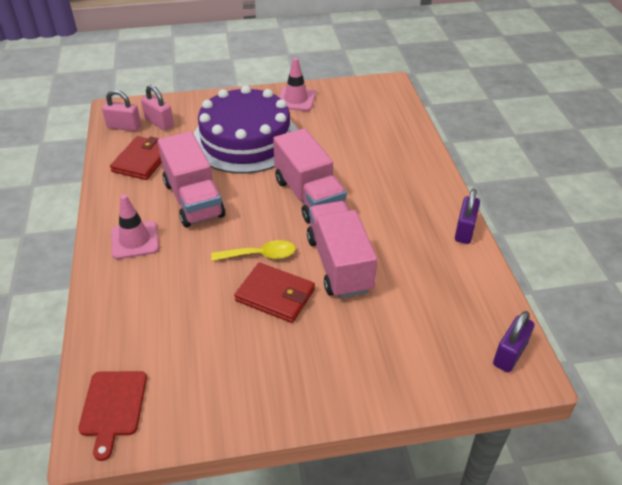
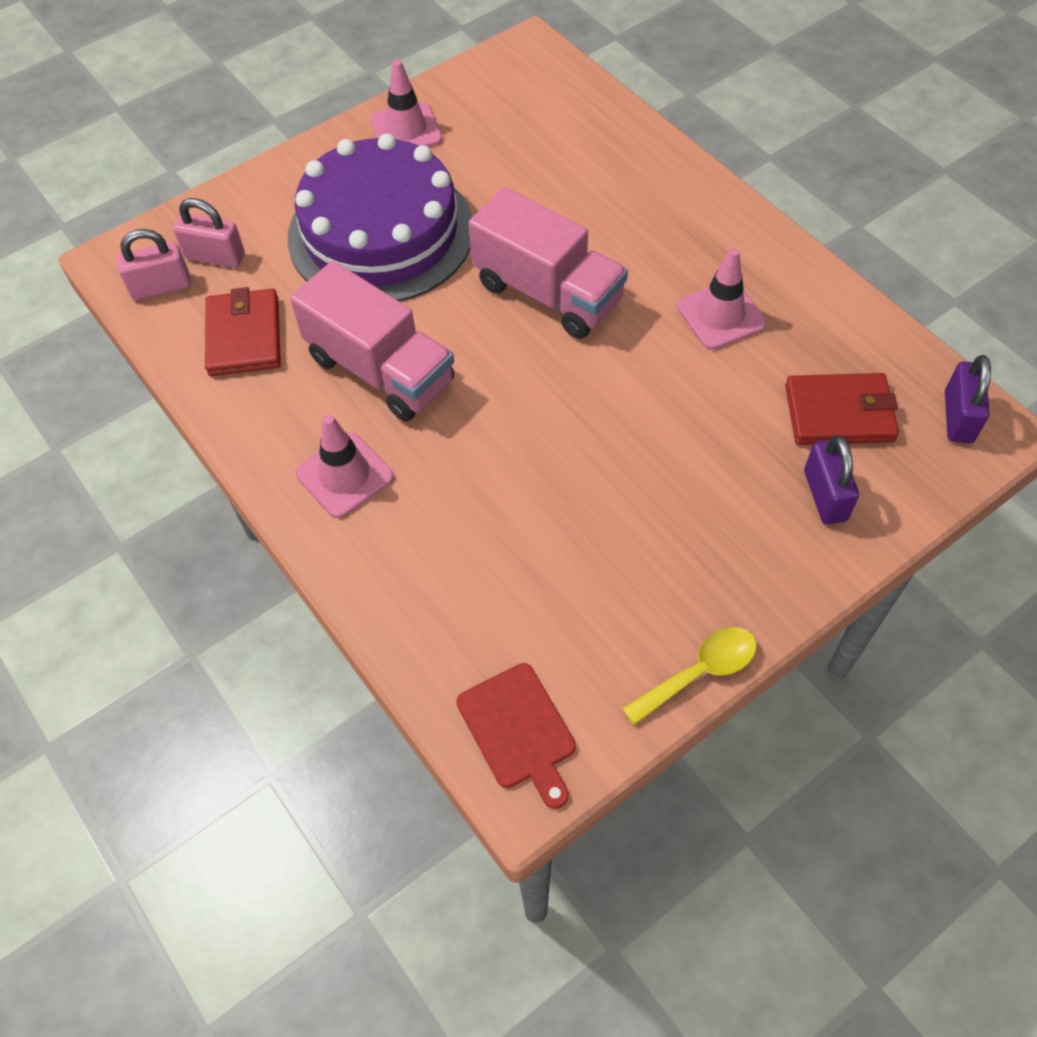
camera: 25 degrees left, 15 degrees up
(260, 255) = (548, 418): yellow spoon -> yellow spoon (699, 672)
(275, 295) = (614, 469): red wallet -> red wallet (839, 413)
(339, 264) = (667, 384): pink truck -> none
(398, 242) = (721, 315): none -> pink traffic cone
(464, 230) = (795, 260): purple padlock -> purple padlock (825, 495)

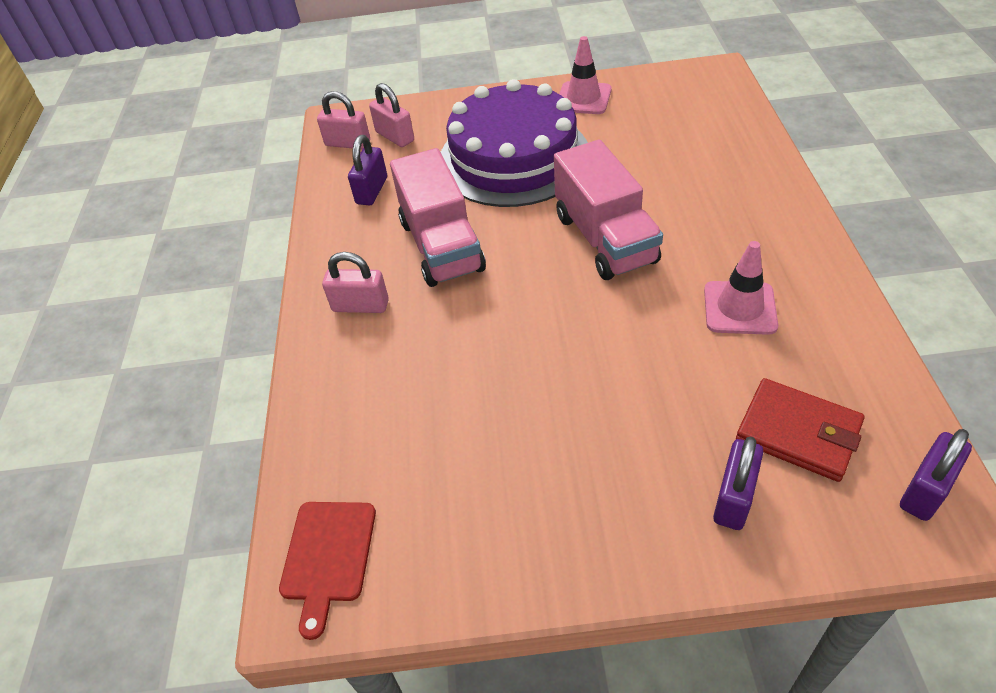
camera: 35 degrees right, 10 degrees down
(244, 336) = (372, 191): red wallet -> purple padlock
(344, 475) = (360, 306): pink traffic cone -> pink padlock
(699, 672) = (506, 593): yellow spoon -> none

